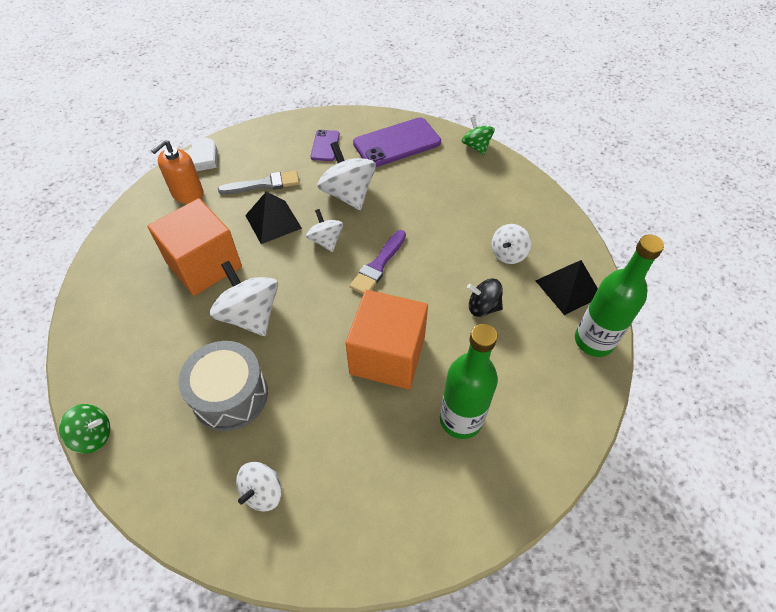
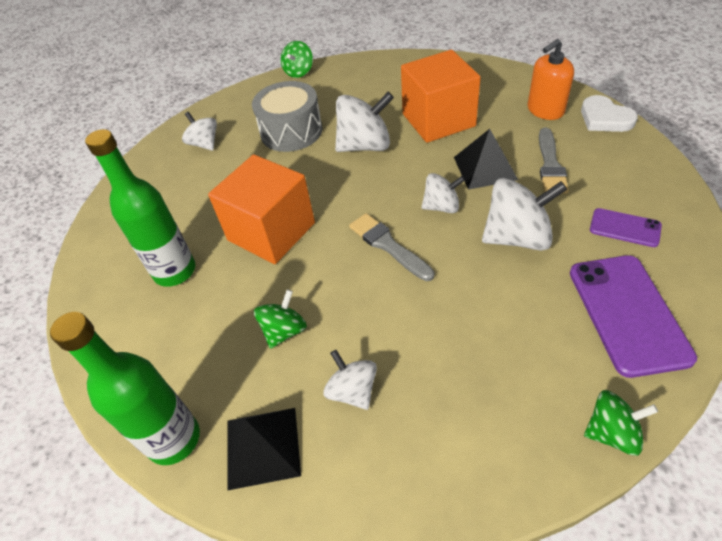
camera: 115 degrees right, 5 degrees down
(187, 193) = (545, 110): orange soap dispenser -> orange soap dispenser turned 90 degrees counterclockwise
(378, 265) = (388, 246): purple brush -> grey brush
(483, 307) = (284, 331): black spinning top -> green spinning top

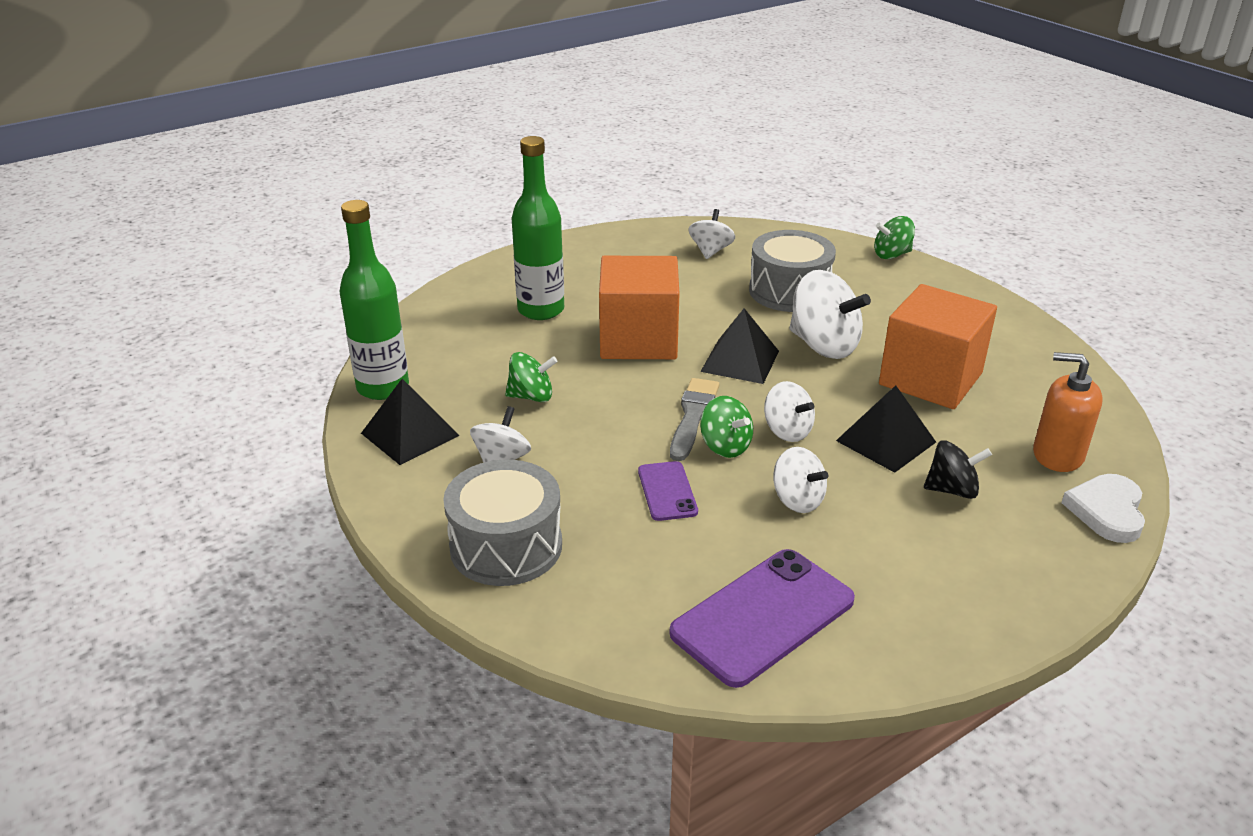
camera: 50 degrees right, 15 degrees down
(346, 191) = (740, 361): none -> black pyramid
(466, 439) = (506, 546): none -> grey drum
(517, 237) = (797, 500): white spinning top -> white spinning top, size x0.60
(550, 165) = (952, 490): grey brush -> black spinning top
(612, 432) = (589, 642): green spinning top -> green spinning top (725, 446)
(625, 228) = (904, 581): purple phone -> purple phone (667, 491)

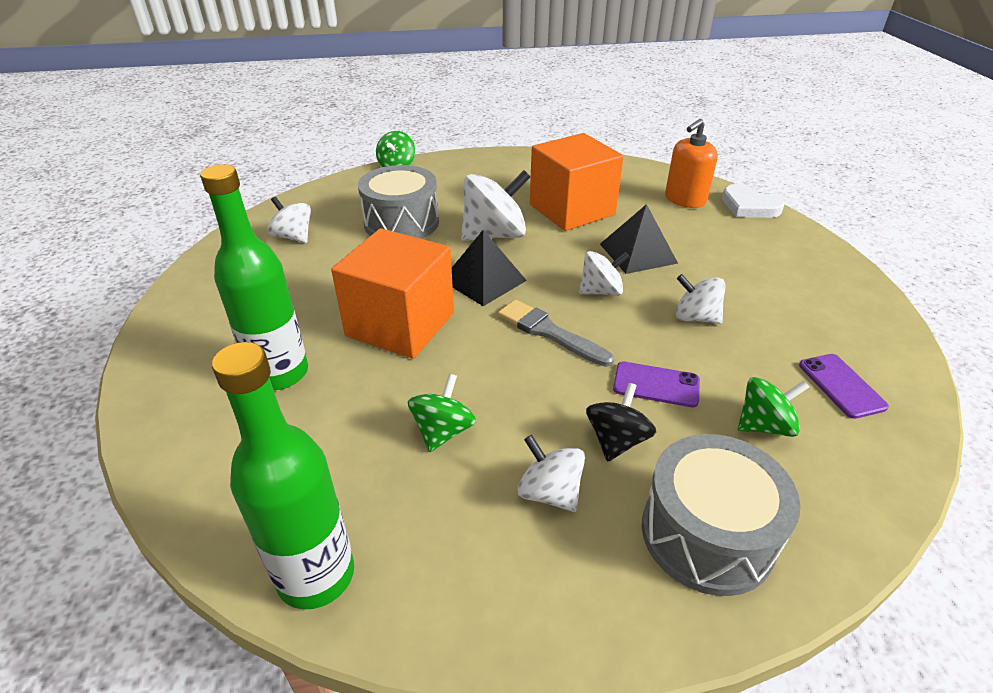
camera: 65 degrees left, 5 degrees up
(410, 434) = (445, 571): black pyramid -> none
(725, 446) = (605, 329): green spinning top -> green spinning top (764, 425)
(762, 616) = (841, 386): purple phone -> purple phone, size x0.53
(797, 500) = (695, 318): white spinning top -> white spinning top turned 135 degrees counterclockwise
(952, 490) = (707, 248): black spinning top -> black spinning top (616, 440)

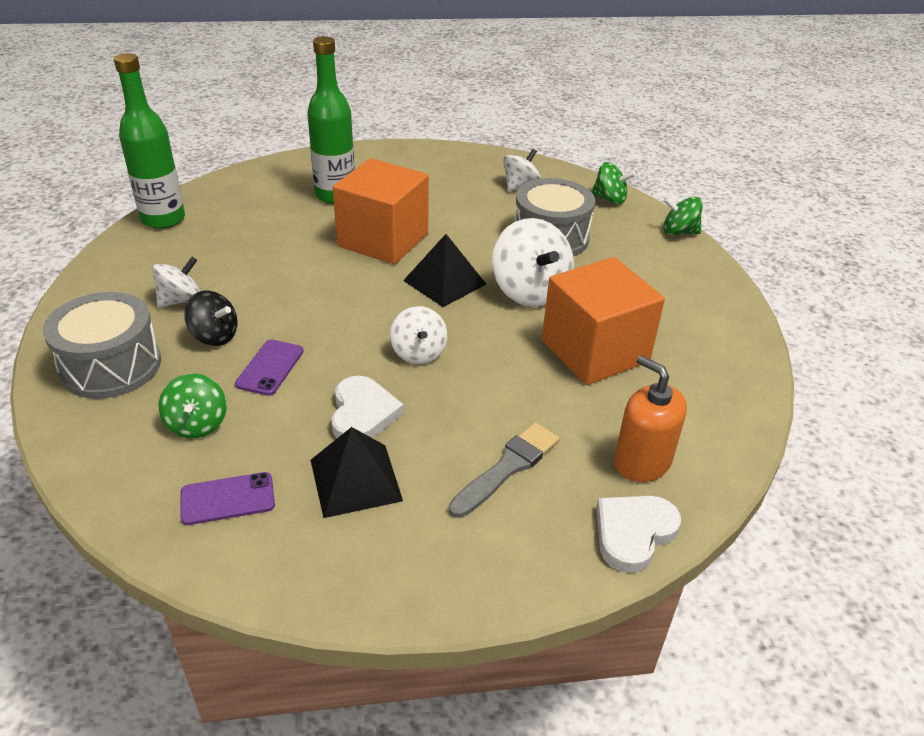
camera: 90 degrees right, 0 degrees up
(443, 431) = (255, 259): green spinning top -> green spinning top (610, 199)
(550, 332) = (357, 314): grey brush -> grey brush (507, 468)
(638, 253) = (493, 391): black pyramid -> black pyramid (355, 480)
(695, 318) = (362, 413): white spinning top -> white heart

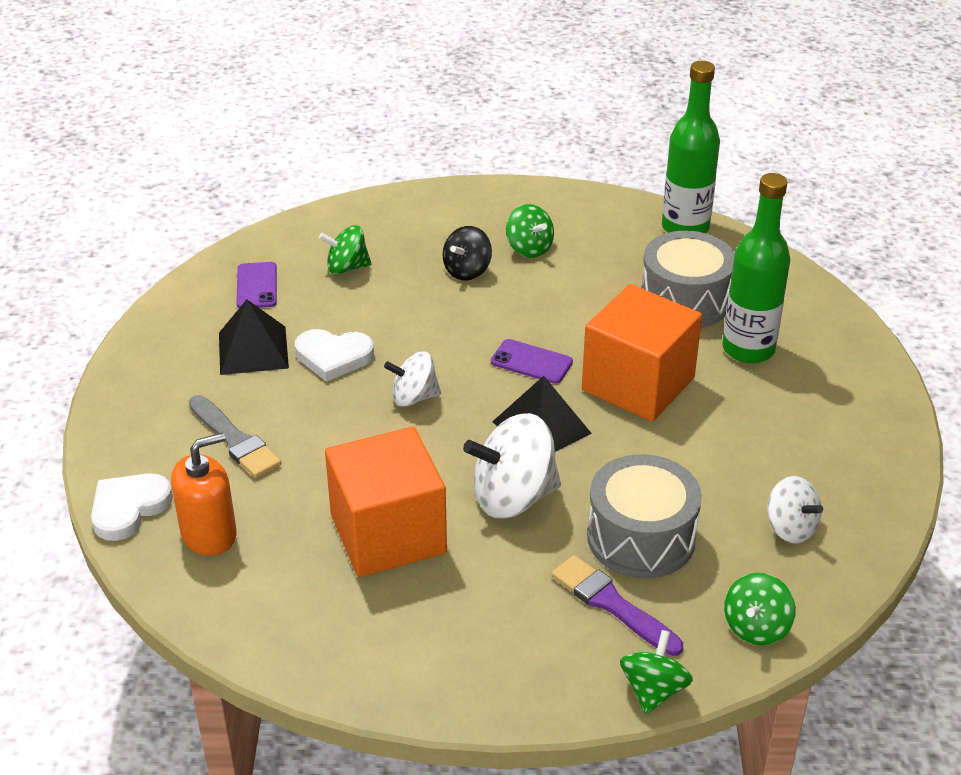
camera: 100 degrees right, 0 degrees up
(111, 366) = (435, 219): grey drum -> grey drum (685, 300)
(180, 300) = (529, 248): white spinning top -> green spinning top
(270, 367) = (412, 303): purple phone -> purple phone (531, 362)
(617, 247) = (612, 604): none -> purple brush
(633, 533) = (129, 508): white heart -> white heart turned 105 degrees counterclockwise

